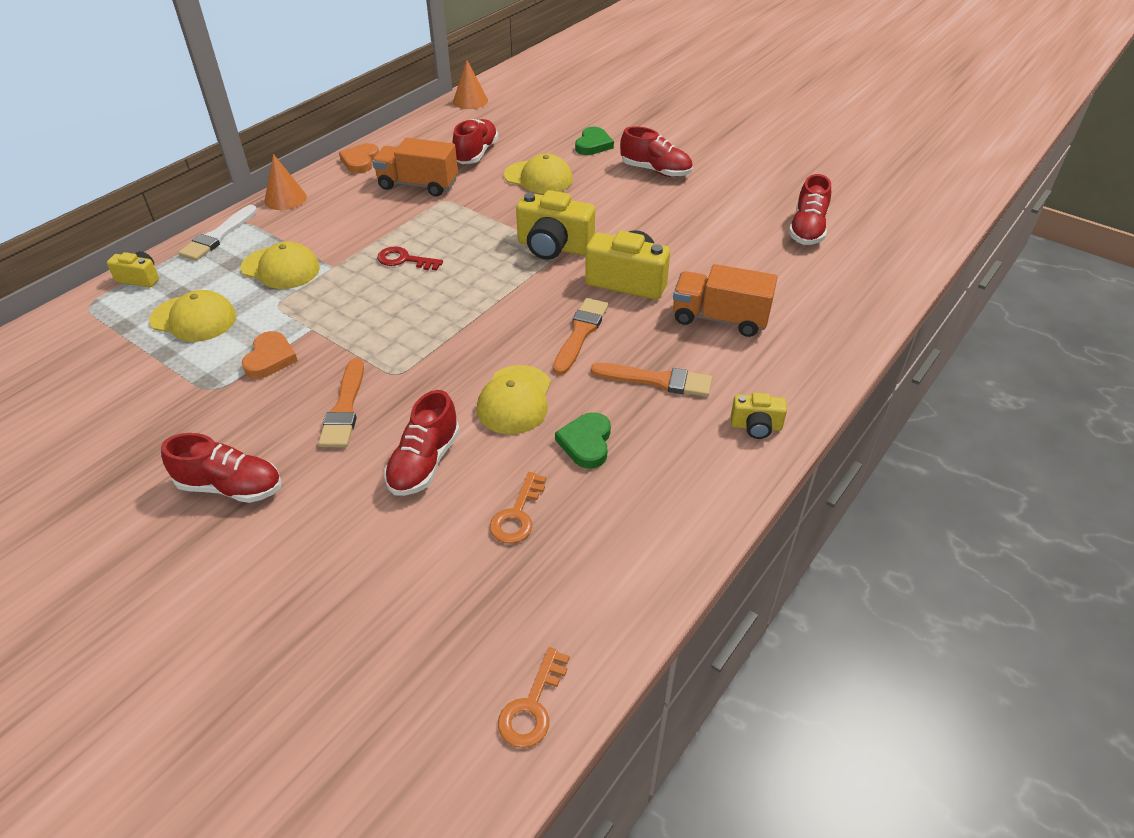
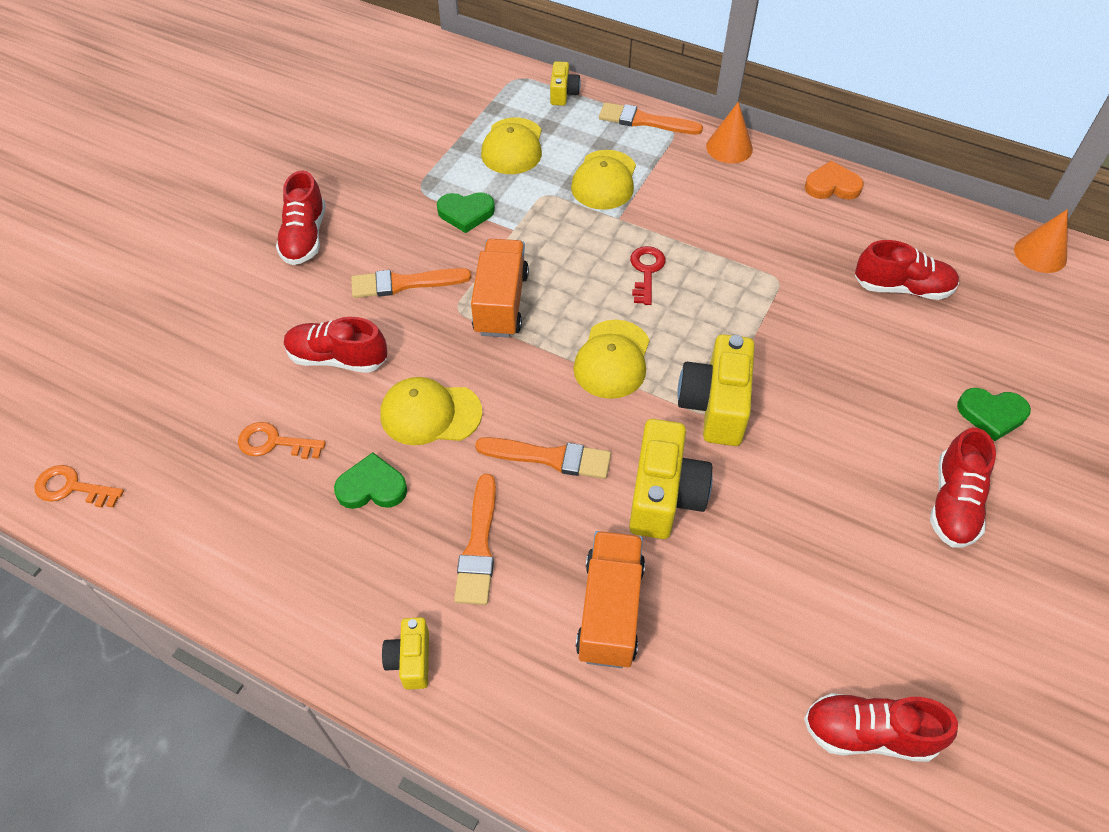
camera: 80 degrees right, 10 degrees up
(218, 236) = (644, 121): white brush -> orange brush
(270, 358) = (466, 213): orange heart -> green heart
(418, 185) = (802, 248): orange truck -> orange truck (501, 303)
(538, 178) = (871, 364): yellow cap -> yellow cap (612, 359)

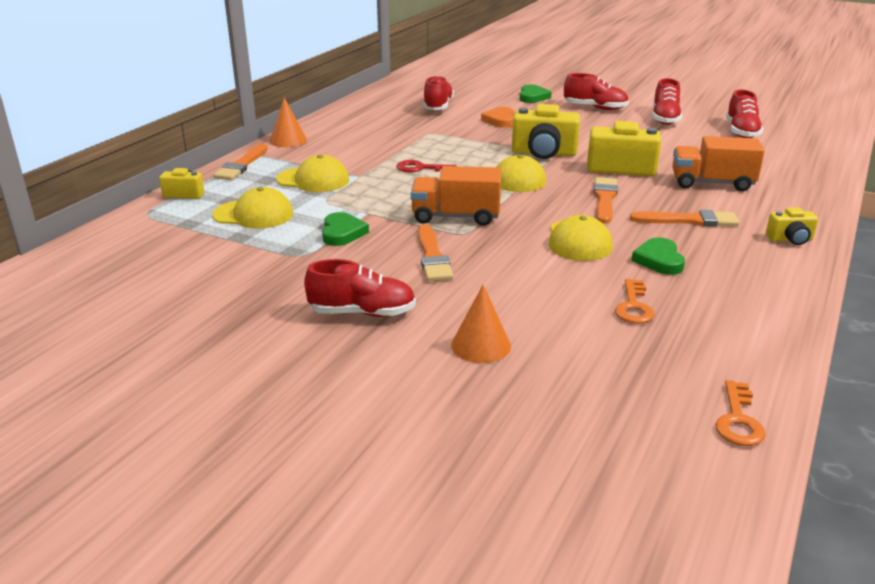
camera: 90 degrees left, 25 degrees down
(337, 358) = (528, 283): red shoe -> red shoe (665, 119)
(832, 186) = (340, 116): orange heart -> orange heart (500, 120)
(1040, 254) = (411, 79): orange cone -> orange cone (481, 345)

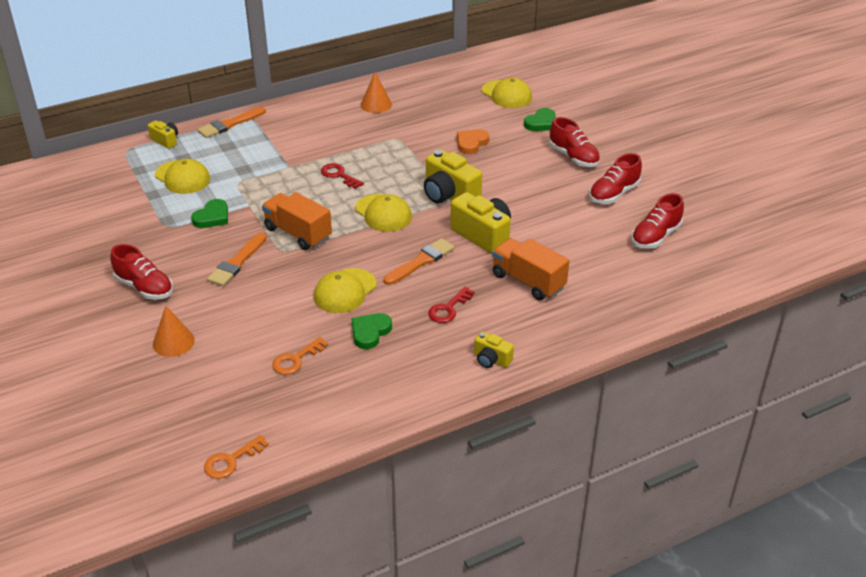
camera: 35 degrees right, 10 degrees up
(288, 140) = (289, 108): orange cone -> orange cone (376, 104)
(313, 180) = (255, 158): yellow cap -> yellow cap (506, 94)
(438, 106) = (446, 107): red shoe -> none
(689, 220) = (448, 309): orange brush -> red key

